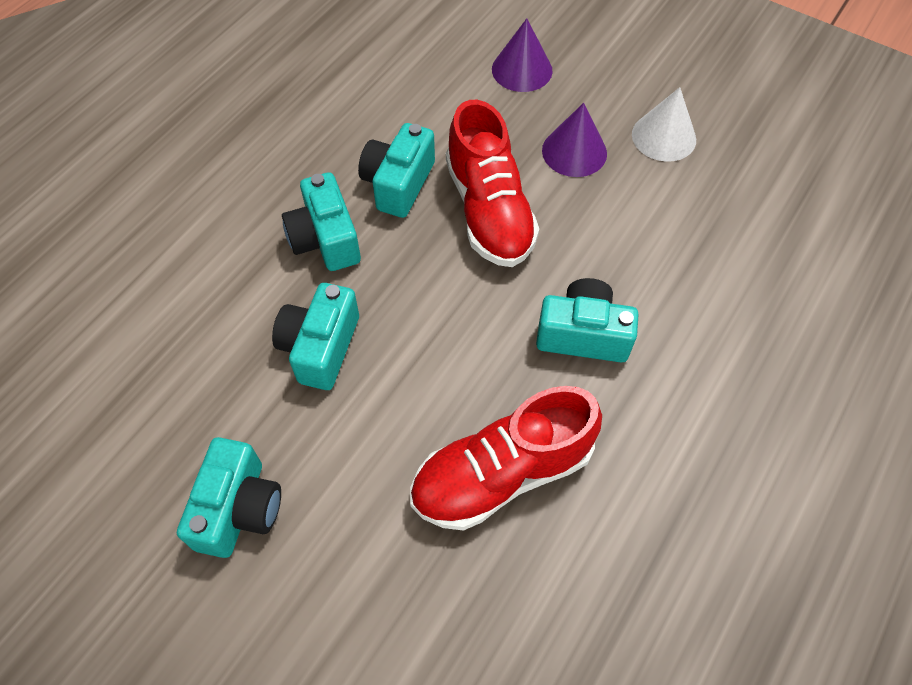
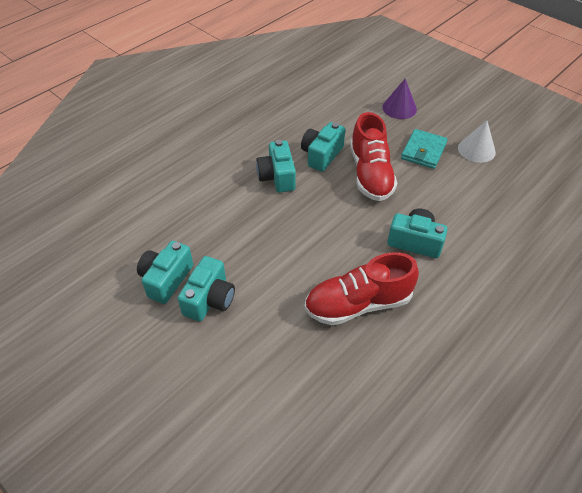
camera: 10 degrees right, 10 degrees down
(320, 347) = (266, 228): turquoise camera -> turquoise camera (166, 279)
(574, 152) = (423, 151): purple cone -> turquoise wallet

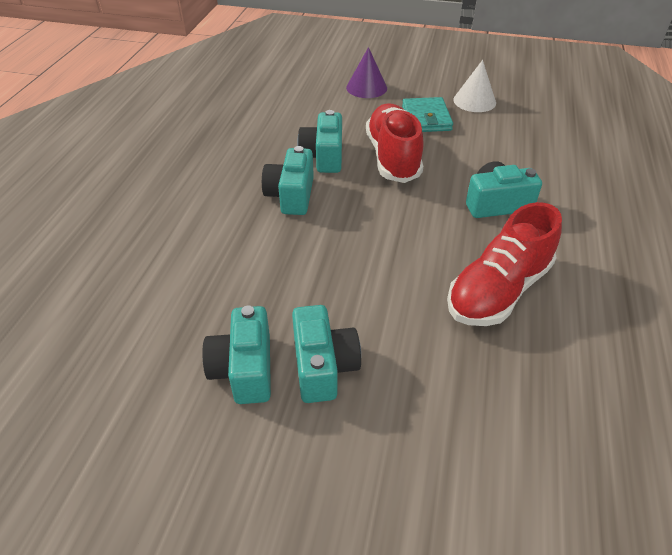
camera: 30 degrees left, 5 degrees down
(277, 177) = (291, 195): turquoise camera -> turquoise camera turned 45 degrees clockwise
(370, 174) = (393, 157): red shoe -> red shoe turned 150 degrees counterclockwise

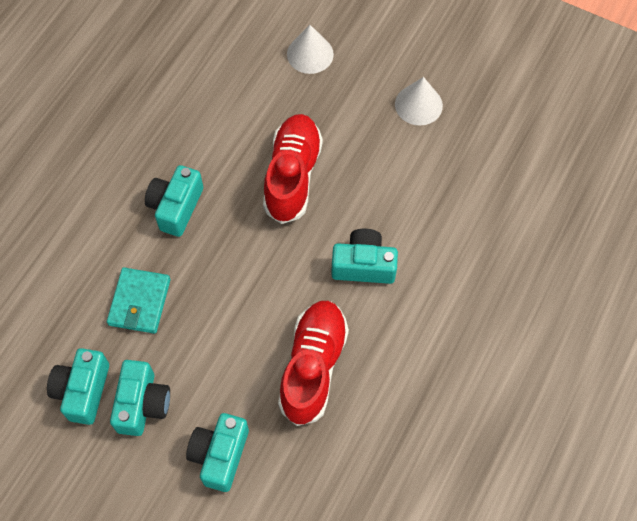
camera: 15 degrees right, 20 degrees up
(323, 156) = (224, 159): turquoise camera -> turquoise camera (220, 455)
(366, 87) = (310, 54): purple cone -> white cone
(426, 118) = (352, 122): turquoise wallet -> turquoise wallet (139, 302)
(498, 290) = (313, 366): red shoe -> red shoe turned 135 degrees clockwise

